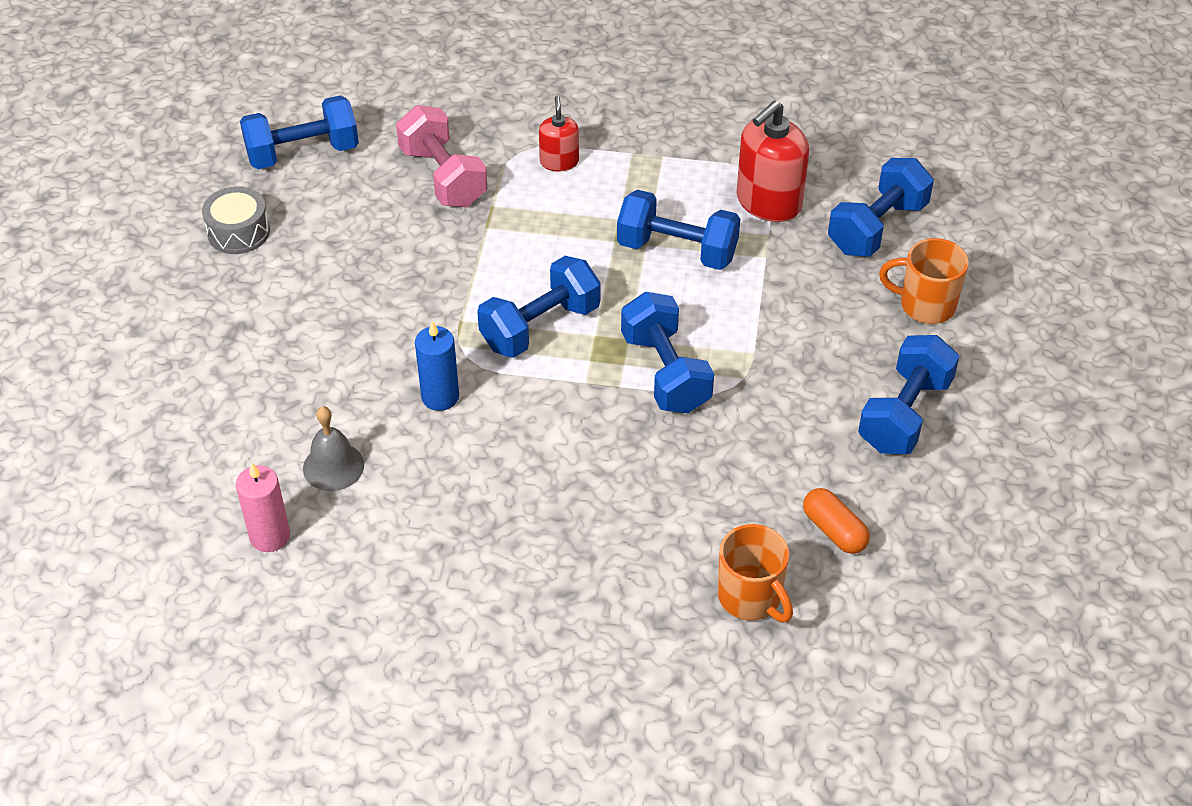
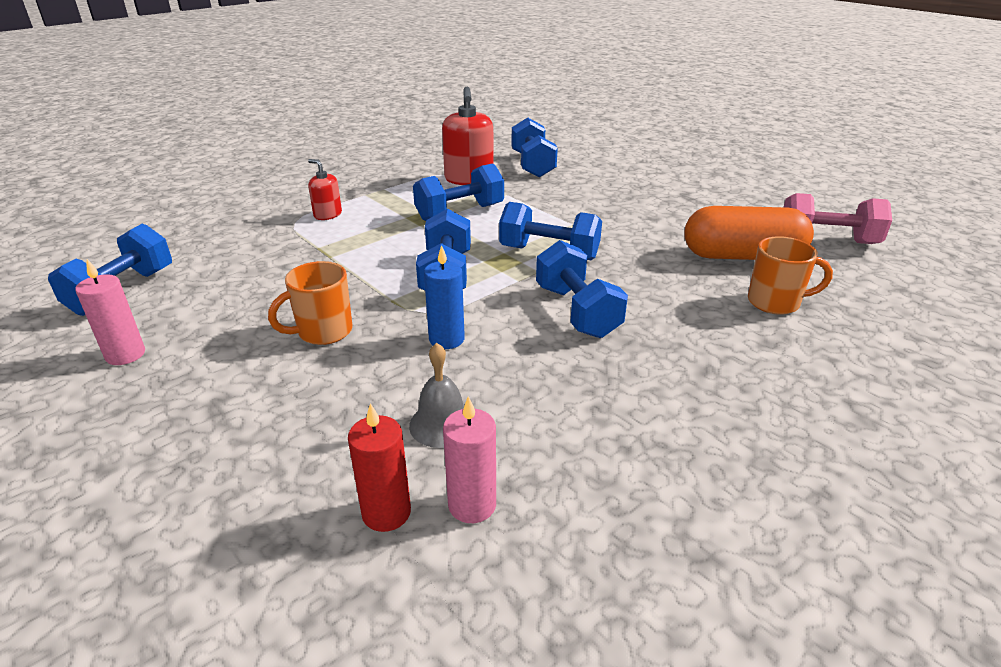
camera: 50 degrees left, 15 degrees down
(224, 497) = (386, 513): none -> red candle
(238, 232) = (125, 354): grey drum -> pink candle
(443, 177) = (260, 252): pink dumbbell -> pink dumbbell (827, 240)
(834, 530) = (742, 256): orange capsule -> orange capsule, size x2.05
(904, 414) = (673, 206): blue dumbbell -> blue dumbbell (577, 311)
(925, 305) = (603, 175): orange mug -> orange mug (323, 332)

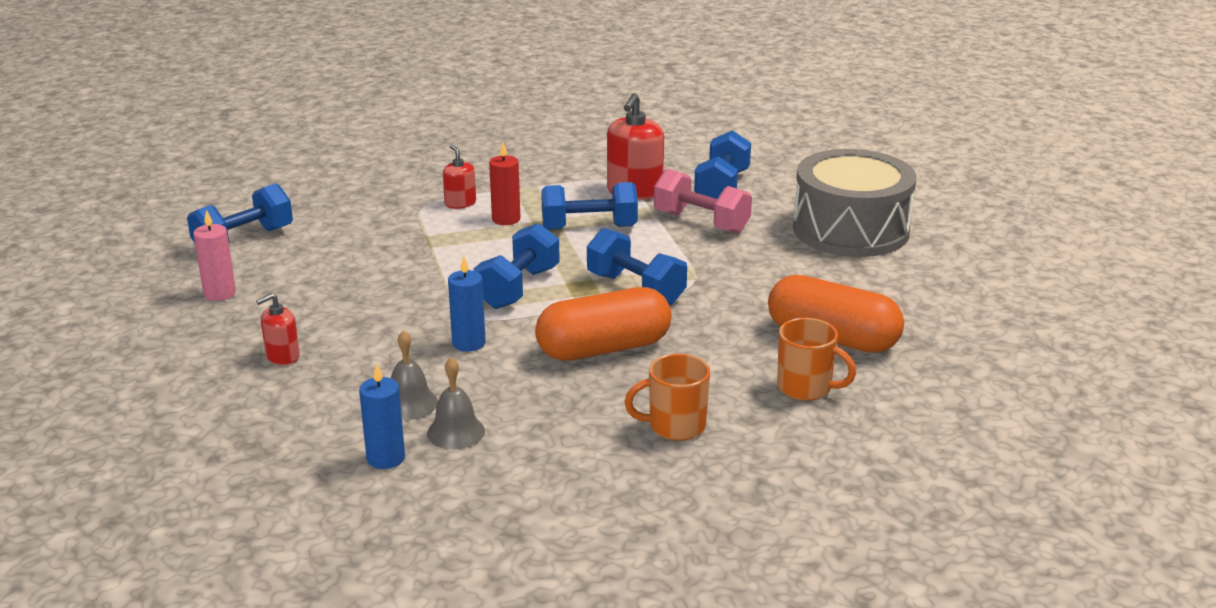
camera: 25 degrees right, 5 degrees down
(251, 409) = (282, 356): none -> red soap dispenser
(323, 332) = (375, 312): orange mug -> orange mug (675, 426)
(386, 513) = (326, 446): red candle -> red candle (506, 219)
(472, 505) = (386, 458): pink candle -> blue candle
(521, 443) = (456, 432): none -> grey bell
(577, 311) = (604, 348): blue dumbbell -> orange capsule
(656, 176) = (850, 229): none -> grey drum
(827, 240) = (953, 344): pink dumbbell -> pink dumbbell (701, 222)

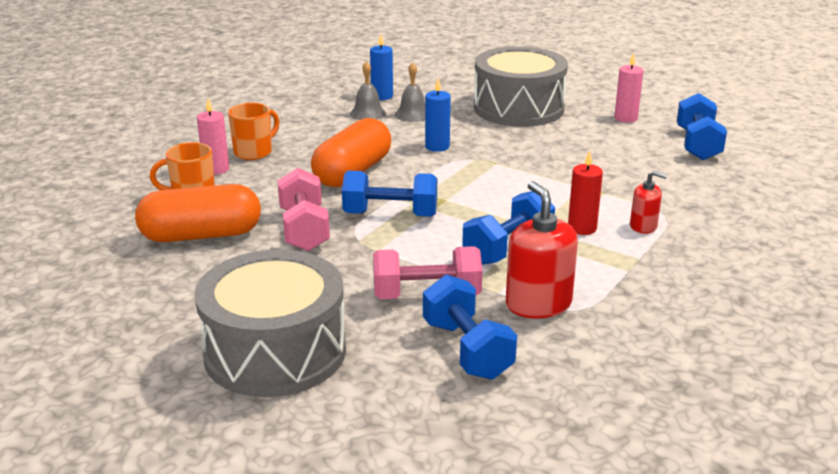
camera: 140 degrees right, 0 degrees up
(282, 356) = (518, 108): red soap dispenser -> grey drum
(518, 288) = (470, 184): blue dumbbell -> none
(730, 306) = (304, 229): none -> pink dumbbell
(745, 418) = (216, 169): none -> pink candle

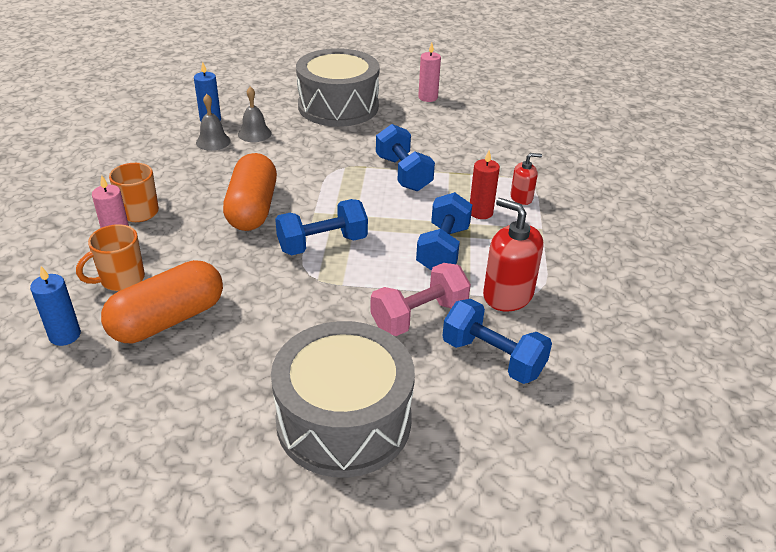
camera: 30 degrees left, 10 degrees up
(304, 229) = (260, 283): pink dumbbell -> none
(437, 146) = (303, 162): blue candle -> blue candle (65, 335)
(697, 145) = (498, 111): blue dumbbell -> blue dumbbell (403, 173)

